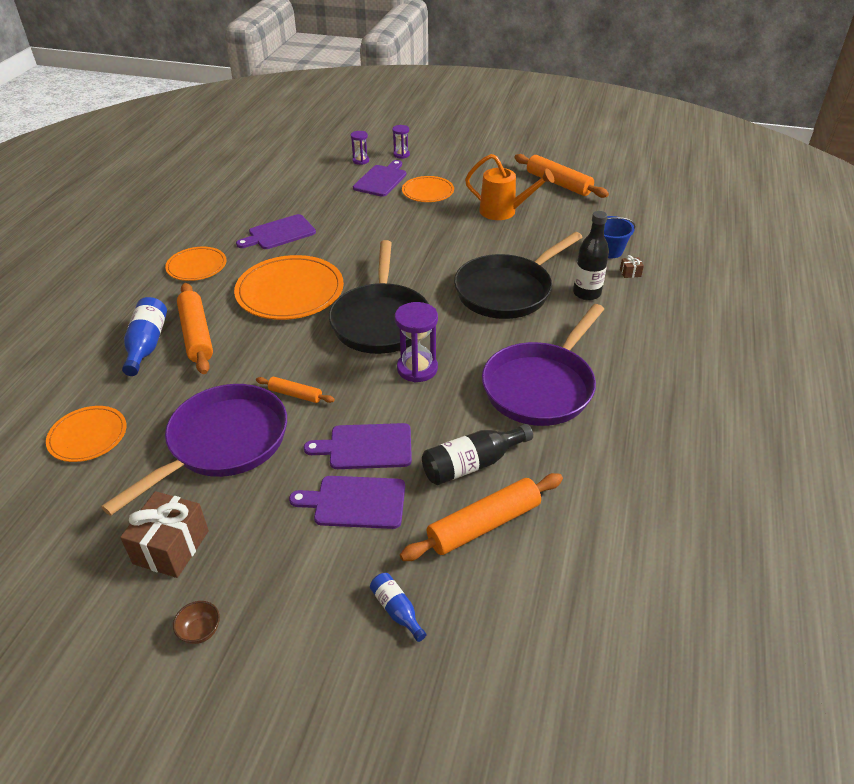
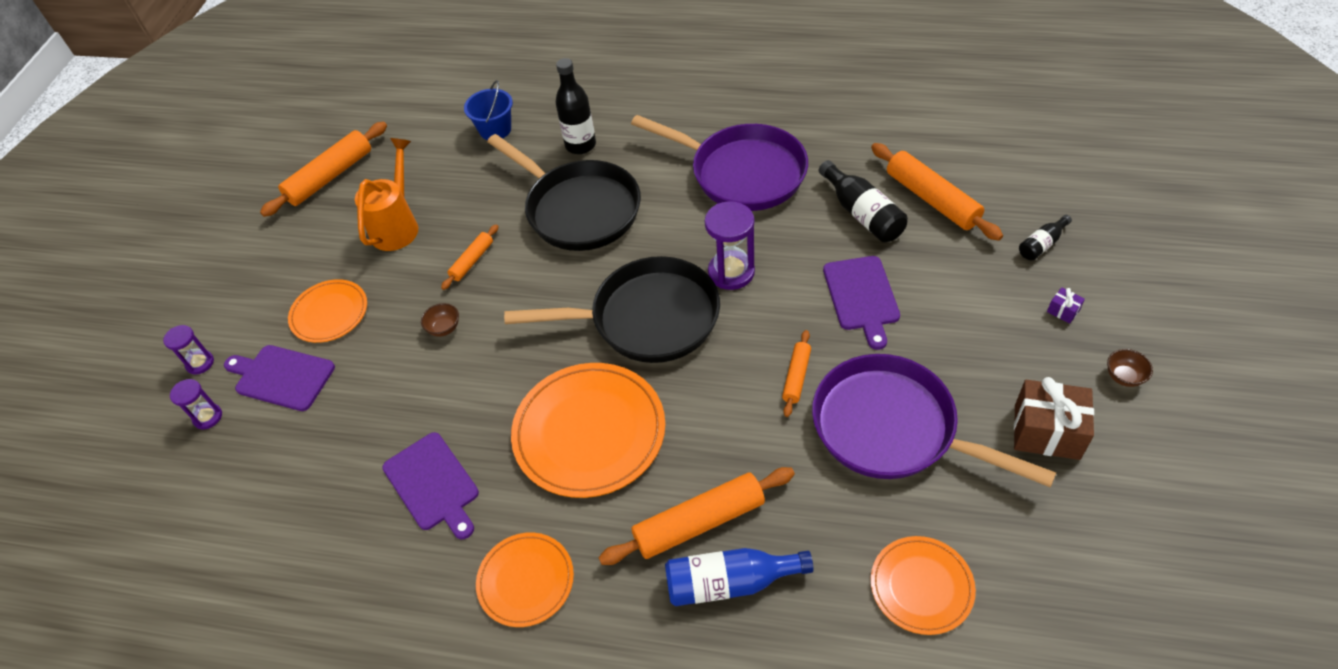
camera: 90 degrees left, 10 degrees up
(300, 602) = (1063, 311): none -> purple gift
(355, 502) = (937, 292): purple cutting board -> none
(396, 610) = (1042, 244): blue bottle -> black bottle
(401, 233) = (444, 328): none -> brown bowl
(461, 243) = (472, 261): none -> orange rolling pin
(630, 273) = (540, 113): brown gift -> none

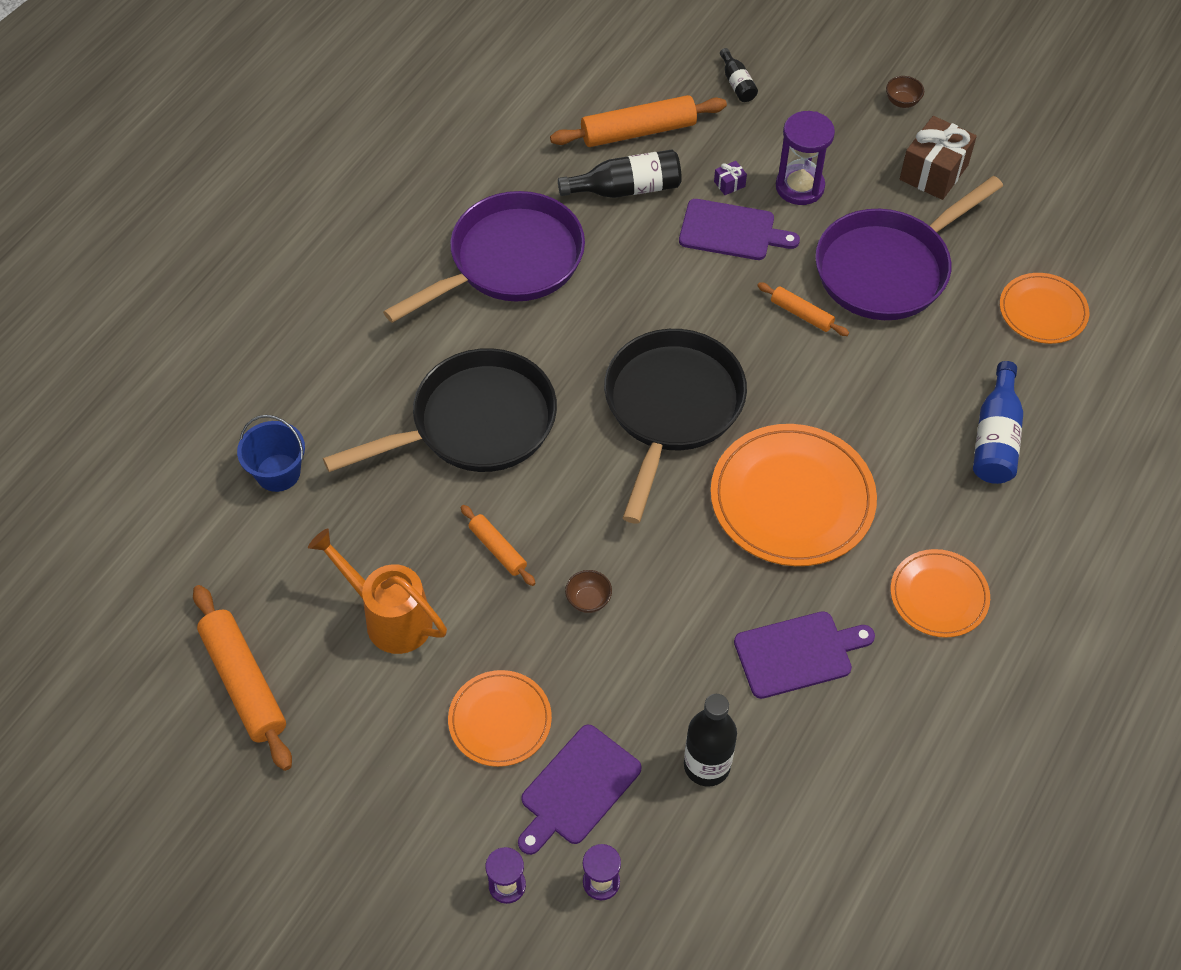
camera: 75 degrees left, 5 degrees up
(580, 145) = (367, 392): black bottle -> black bottle (707, 765)
(699, 522) = (928, 441): orange rolling pin -> none
(731, 272) = (646, 318): purple hourglass -> purple hourglass (799, 187)
(1063, 311) = (818, 105): purple gift -> purple gift (729, 184)

